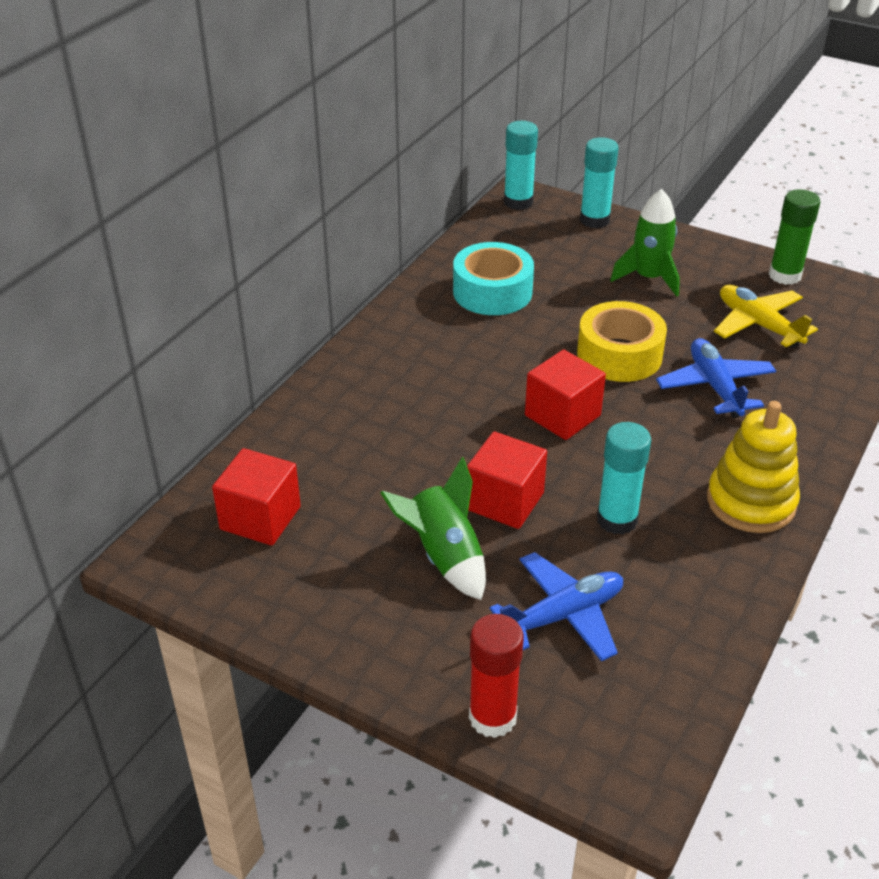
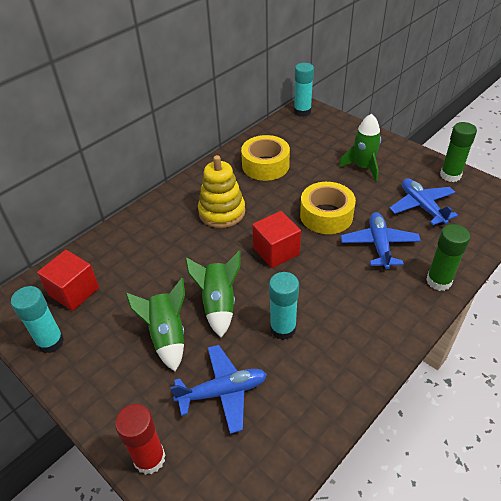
camera: 15 degrees right, 5 degrees up
(492, 292) = (265, 165): turquoise tape -> yellow tape
(505, 501) = (218, 304): red cube -> green rocket
(594, 220) = (343, 127): turquoise glue stick -> turquoise glue stick (50, 342)
(751, 502) = (374, 330): yellow stacking toy -> yellow stacking toy (222, 212)
(758, 325) = (422, 206): yellow plane -> blue plane
(818, 424) = (438, 281): none -> green glue stick

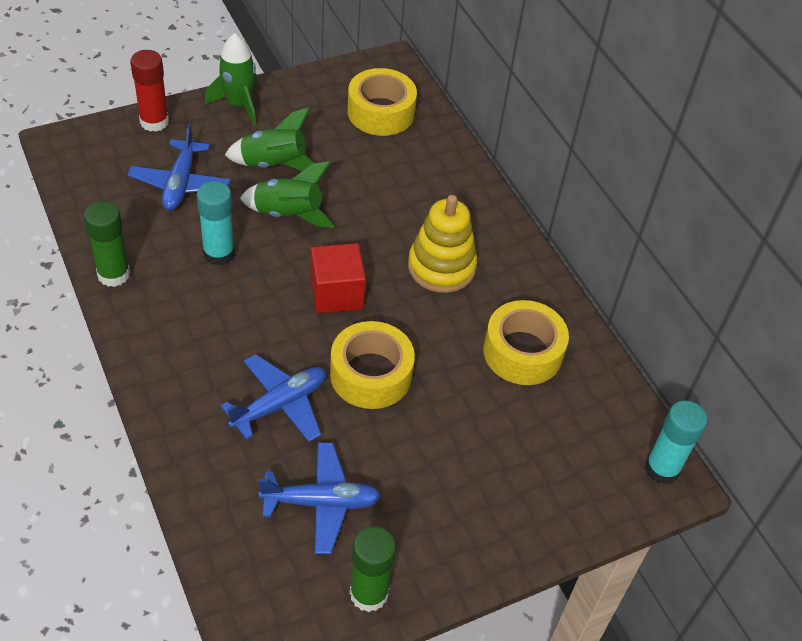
camera: 105 degrees right, 5 degrees up
(50, 342) = (323, 86): turquoise glue stick -> none
(74, 291) = (381, 112): red cube -> yellow tape
(363, 167) = (455, 476): green rocket -> green rocket (238, 104)
(379, 245) = (279, 405): blue plane -> blue plane turned 60 degrees counterclockwise
(438, 281) = (179, 434): green glue stick -> green glue stick (114, 274)

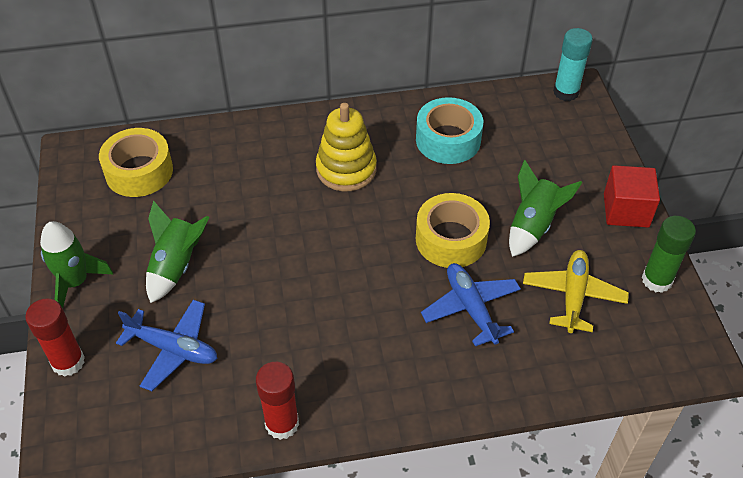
camera: 70 degrees left, 0 degrees up
(114, 274) = (282, 424): green glue stick -> red glue stick
(219, 253) = (281, 329): turquoise glue stick -> none
(288, 214) = (248, 265): green rocket -> green rocket (533, 225)
(321, 502) = (573, 296): blue plane -> yellow plane
(336, 293) = (356, 246): red cube -> red cube (626, 210)
(522, 352) = (448, 140): yellow tape -> turquoise tape

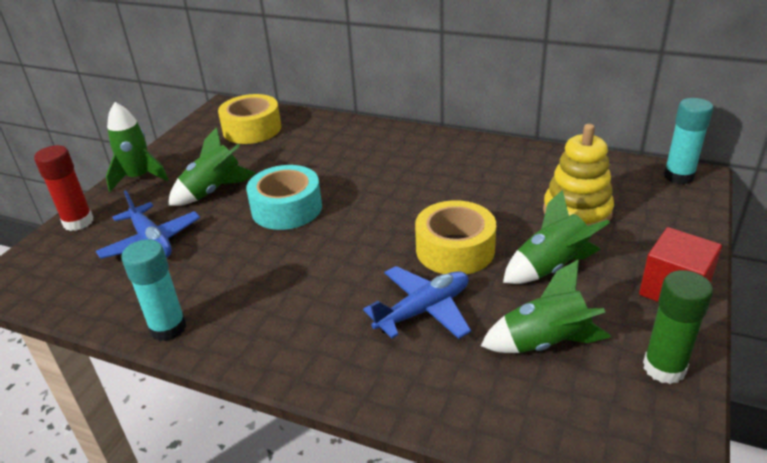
camera: 35 degrees right, 15 degrees down
(282, 424) = (168, 328): red glue stick -> turquoise glue stick
(346, 169) = (408, 172): yellow stacking toy -> yellow stacking toy (577, 212)
(448, 140) = (521, 178): turquoise tape -> turquoise tape (286, 208)
(471, 308) = (423, 310): blue plane -> blue plane turned 45 degrees clockwise
(573, 296) = (545, 343): yellow plane -> green rocket

